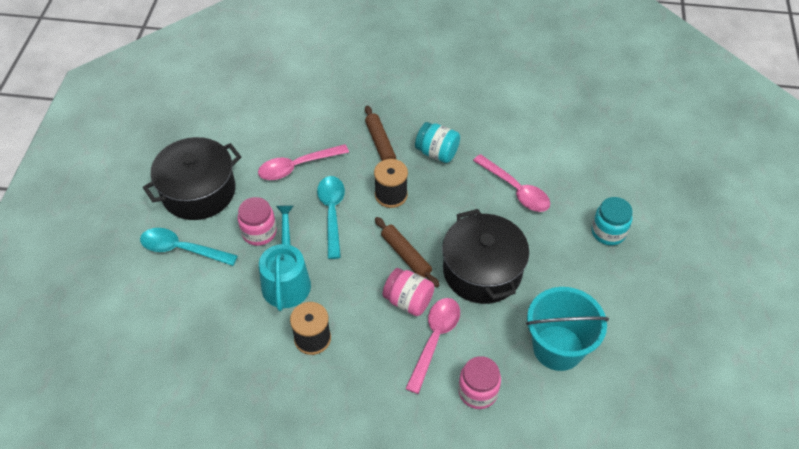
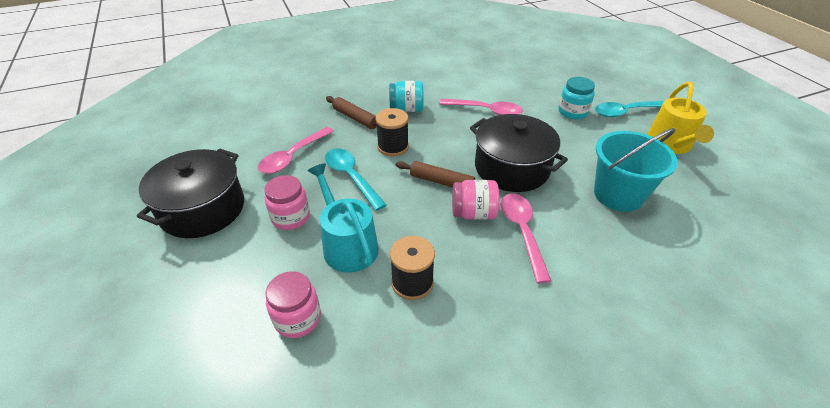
camera: 30 degrees left, 10 degrees down
(182, 249) = (213, 265): turquoise spoon -> turquoise spoon (626, 112)
(478, 391) = (595, 255): pink jar -> pink jar (298, 318)
(675, 320) = (670, 144): none -> yellow watering can

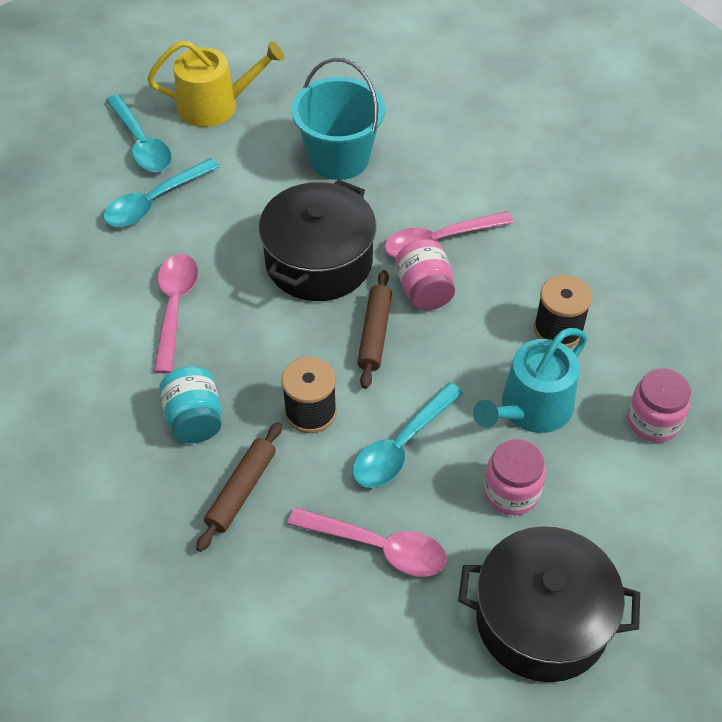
camera: 105 degrees left, 10 degrees up
(572, 112) = (154, 201): turquoise jar -> turquoise spoon

